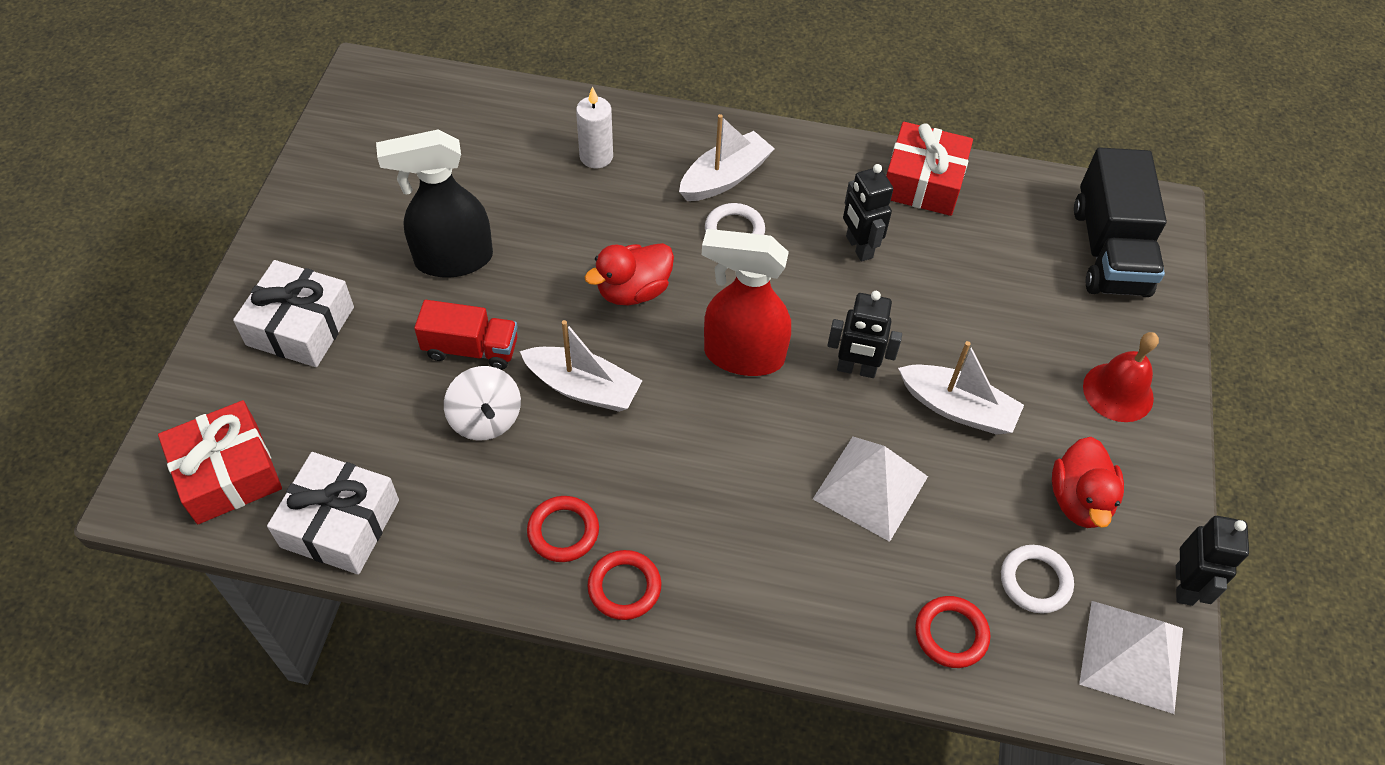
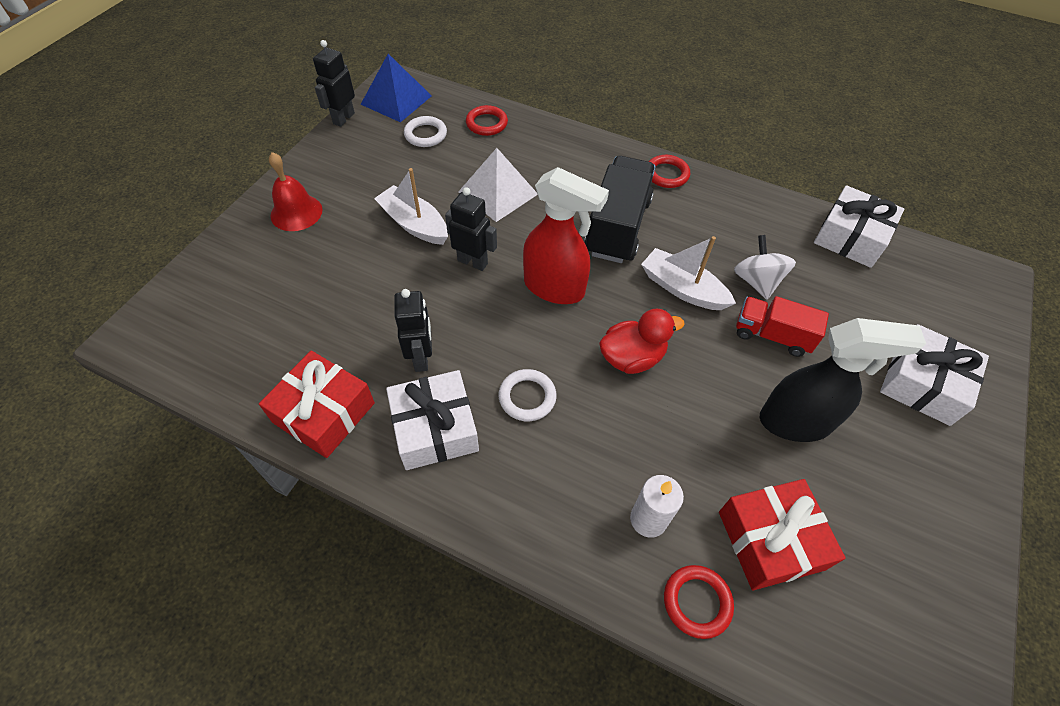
camera: 165 degrees left, 0 degrees up
(228, 473) = (940, 281): red gift -> red gift (770, 540)
(563, 531) = (702, 207): red ring -> red ring (697, 602)
(725, 177) = (517, 460): white boat -> none
(812, 188) = (435, 428): none -> white gift
(1079, 500) = (371, 163): red duck -> none
(1109, 250) = (211, 311): black truck -> black truck (617, 227)
(1131, 656) = (396, 100): white pyramid -> blue pyramid

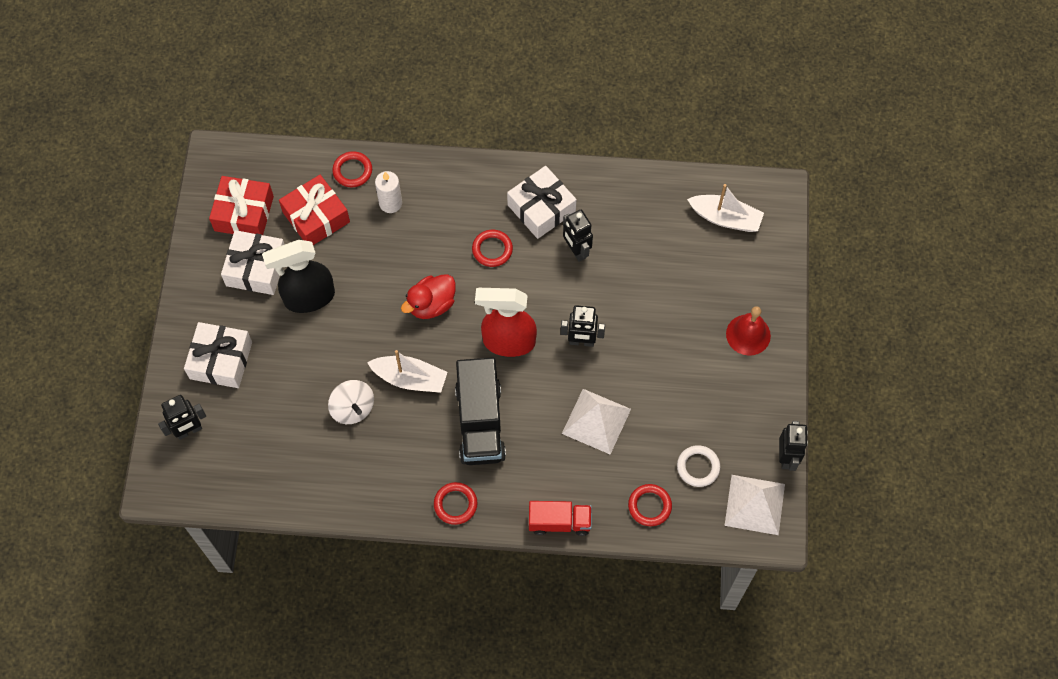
camera: 160 degrees right, 10 degrees up
(324, 413) = (616, 192): red gift -> red gift (244, 213)
(396, 100) = (754, 504): blue pyramid -> white pyramid
(414, 224) = (647, 360): white boat -> white boat (725, 218)
(527, 397) = (492, 249): white ring -> red ring
(772, 335) = (334, 361): red truck -> red truck (559, 522)
(850, 237) = (278, 488): white gift -> white gift (256, 268)
(959, 320) = (189, 431): none -> black robot

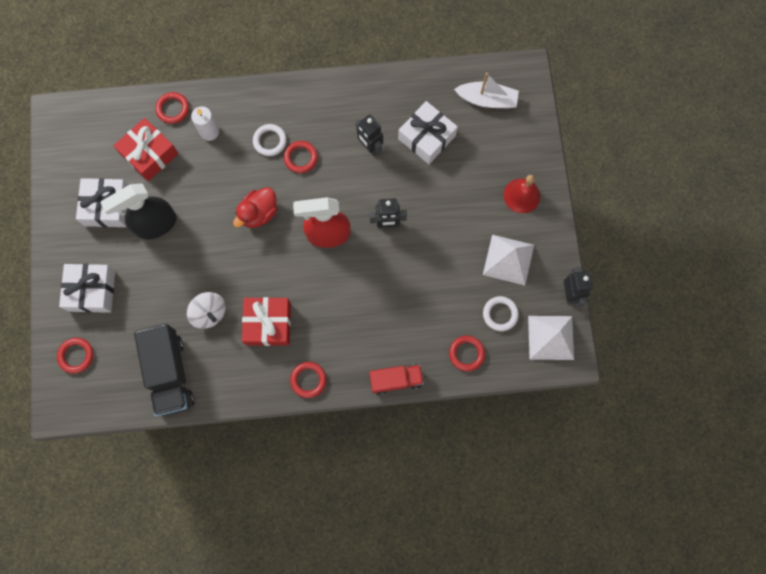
camera: 10 degrees left, 10 degrees up
(189, 431) = (76, 356): black robot -> red ring
(244, 213) = (88, 160): red gift -> red gift (268, 324)
(410, 378) = (252, 280): white boat -> none
(459, 225) = (270, 141): none -> white ring
(480, 422) = (316, 307): black truck -> black truck (170, 374)
(541, 208) = (335, 116): white gift -> white gift (427, 137)
(596, 421) = (411, 289): white pyramid -> white pyramid (508, 259)

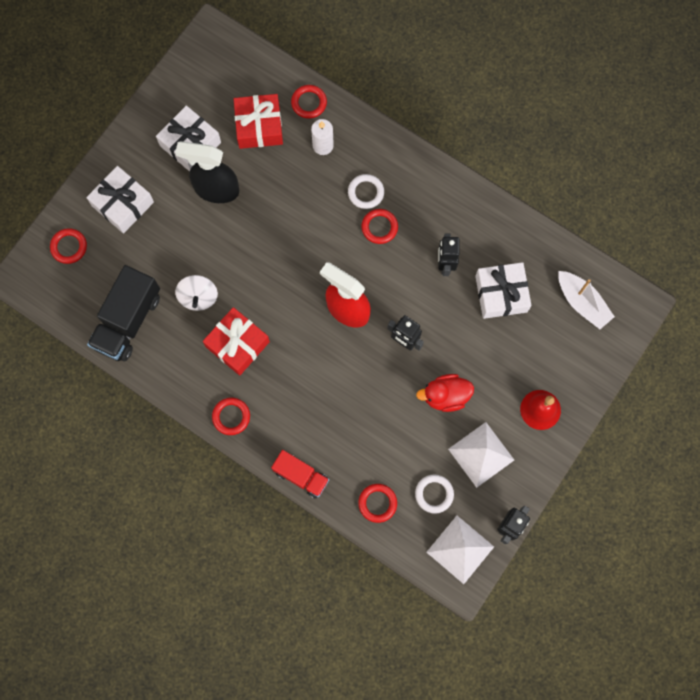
camera: 40 degrees right, 0 degrees up
(259, 213) = (306, 246): red duck -> red duck (445, 396)

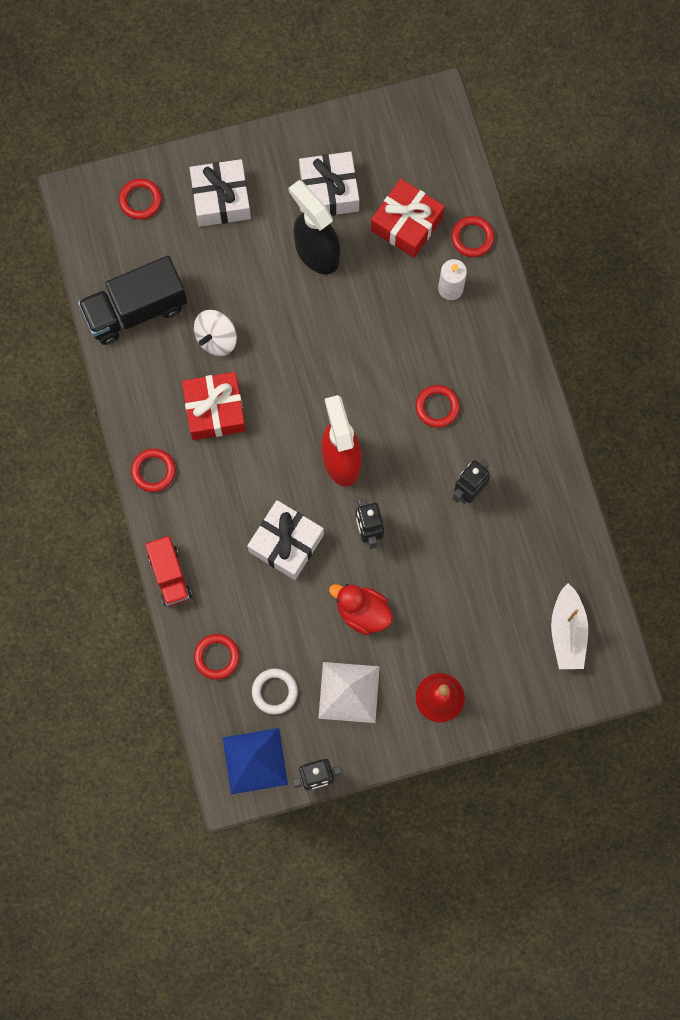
camera: 40 degrees right, 0 degrees up
(366, 192) = (452, 364): white ring -> none
(460, 549) = (255, 760): white pyramid -> blue pyramid
(501, 294) = (497, 561): white gift -> white gift (286, 543)

